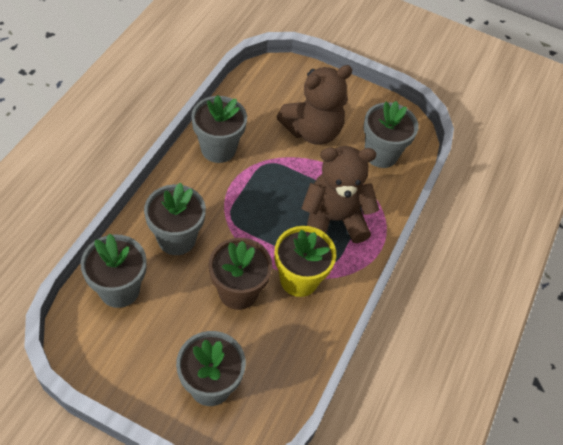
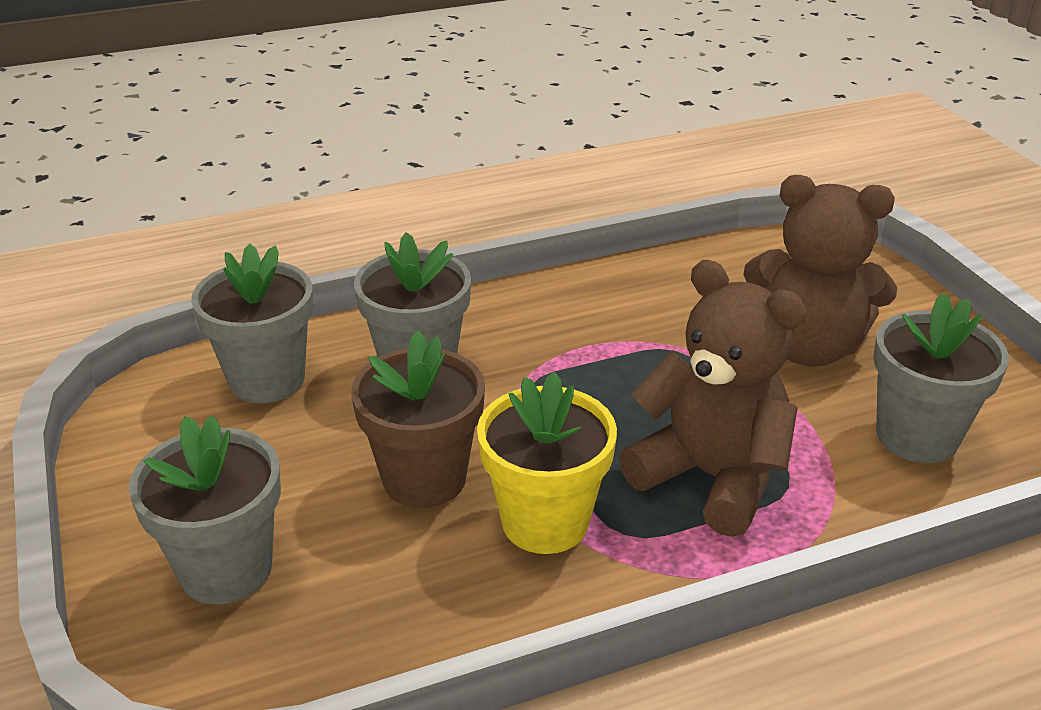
camera: 50 degrees right, 20 degrees down
(218, 149) = (614, 299): grey flower pot -> none

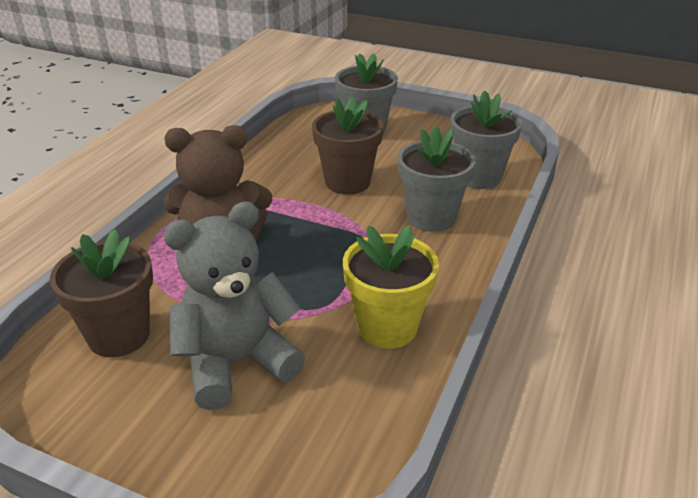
camera: 135 degrees right, 0 degrees up
(545, 522) = (277, 194): yellow flower pot -> yellow flower pot (387, 327)
(807, 347) = (236, 363): brown teddy bear -> grey teddy bear
(916, 436) = (119, 335): grey flower pot -> brown flower pot

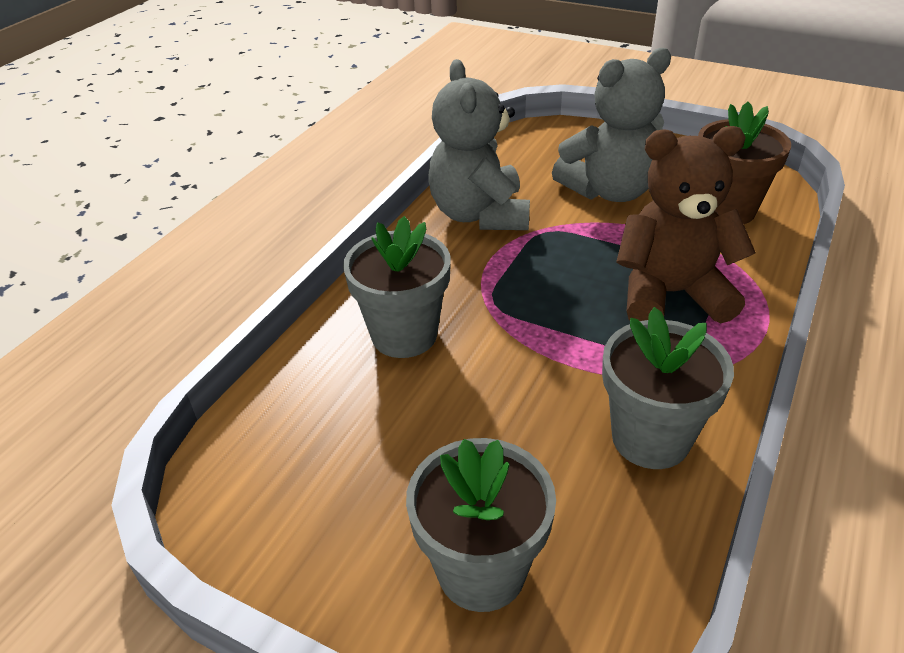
camera: 175 degrees left, 5 degrees up
(347, 182) = (519, 406): brown flower pot -> none
(387, 327) = (480, 215): yellow flower pot -> grey teddy bear
(478, 177) = (304, 413): grey flower pot -> grey flower pot (650, 438)

